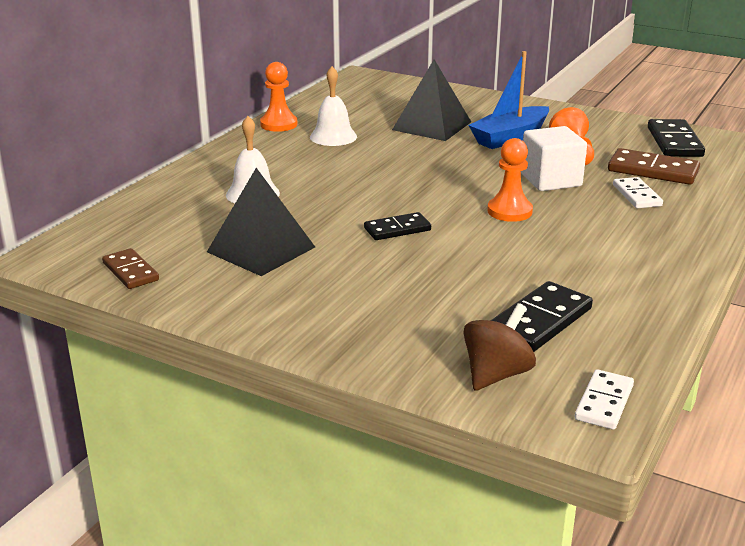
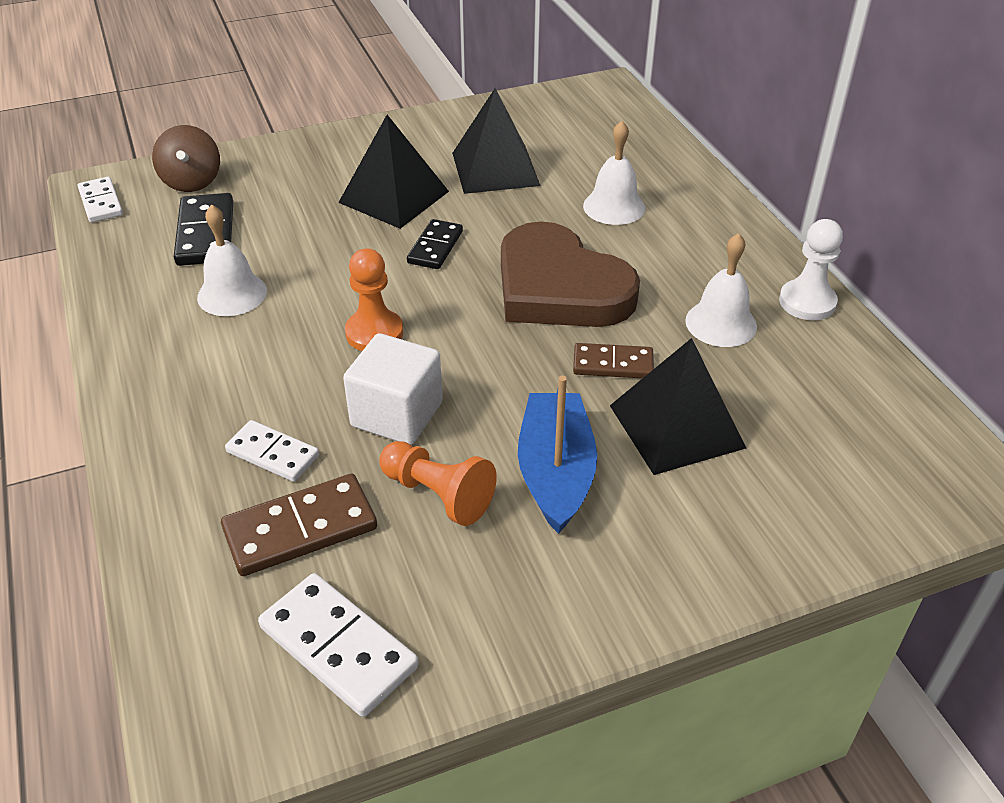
camera: 130 degrees right, 15 degrees up
(130, 272) = (535, 108): brown domino -> brown domino (613, 364)
(279, 124) = (807, 302): orange pawn -> white pawn
(362, 270) = (394, 196): none -> black pyramid
(372, 180) = (559, 287): none -> brown heart
(570, 271) = (232, 294): none -> white bell
(674, 142) = (338, 647): black domino -> white domino

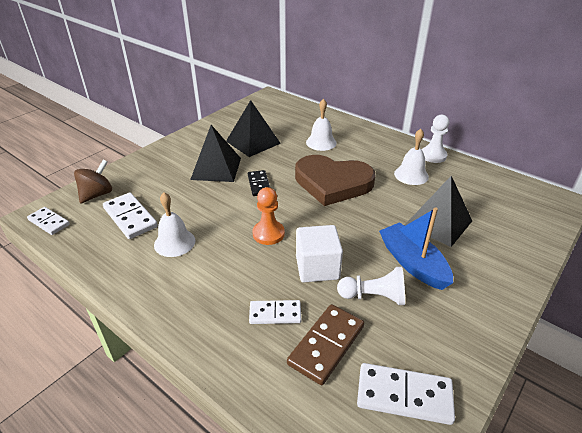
camera: 30 degrees left, 5 degrees down
(192, 182) = (97, 194): brown spinning top -> brown spinning top turned 105 degrees counterclockwise
(205, 233) = (130, 218): black domino -> white domino
(438, 494) = (374, 296): orange pawn -> white pawn
(613, 364) = (387, 207): brown domino -> none

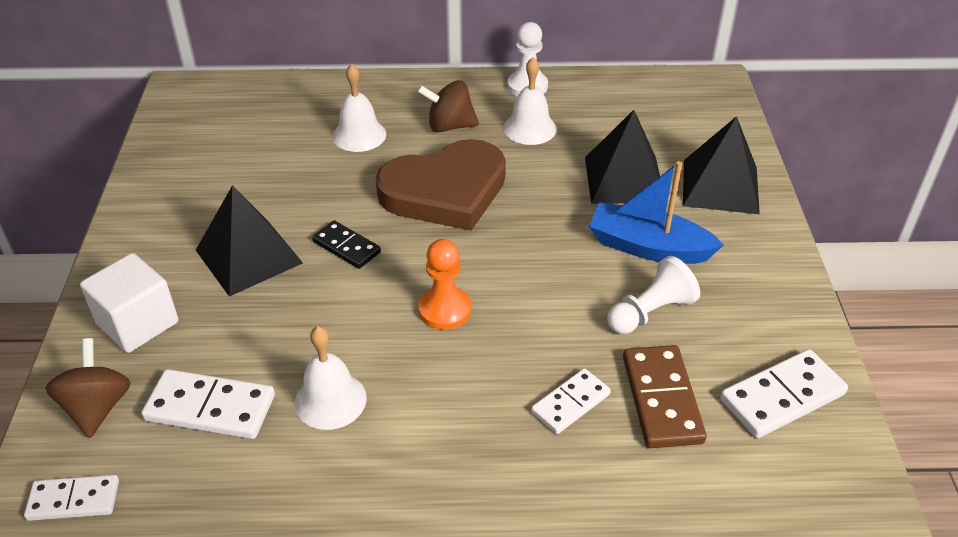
camera: 40 degrees left, 5 degrees up
(253, 142) = (253, 183): black pyramid -> black pyramid (720, 186)
(317, 267) = (554, 317): white cube -> white cube (138, 323)
(369, 156) = (449, 126): none -> brown spinning top

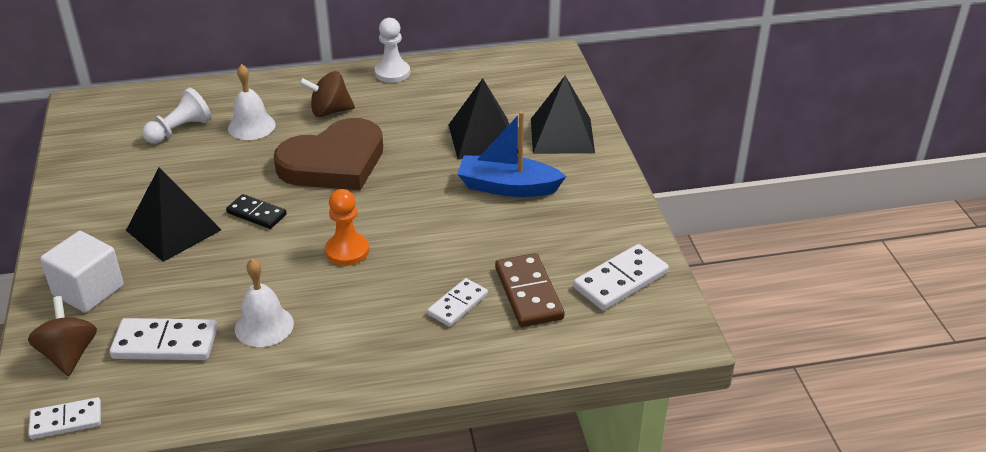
camera: 10 degrees left, 5 degrees down
(529, 128) = (399, 106): white bell -> none
(650, 312) = (514, 234): white pawn -> white pawn (180, 130)

